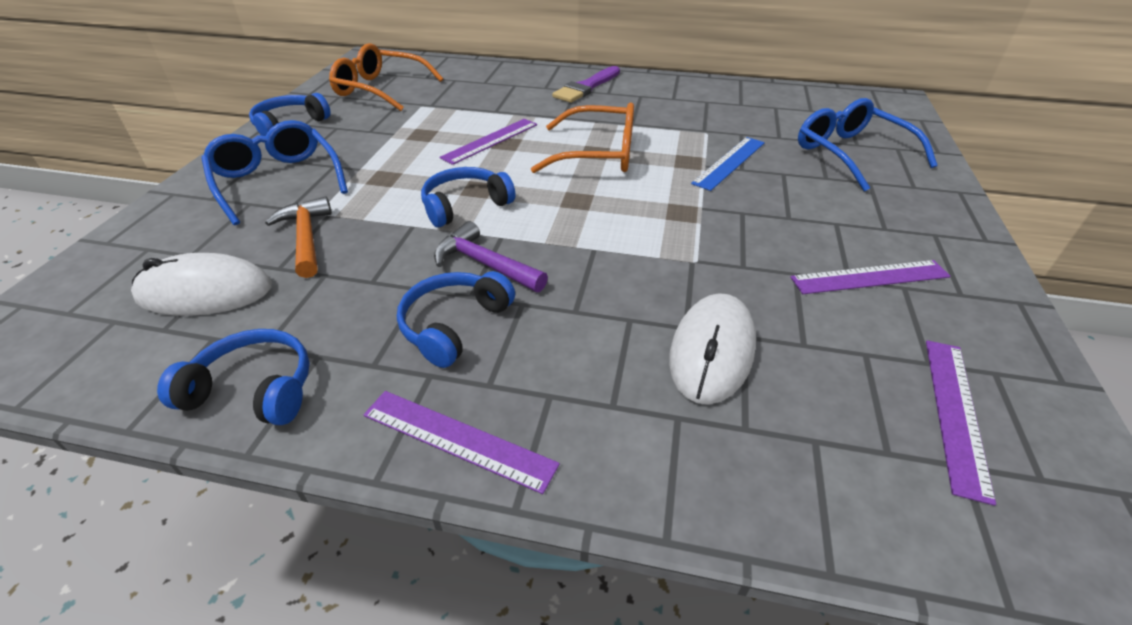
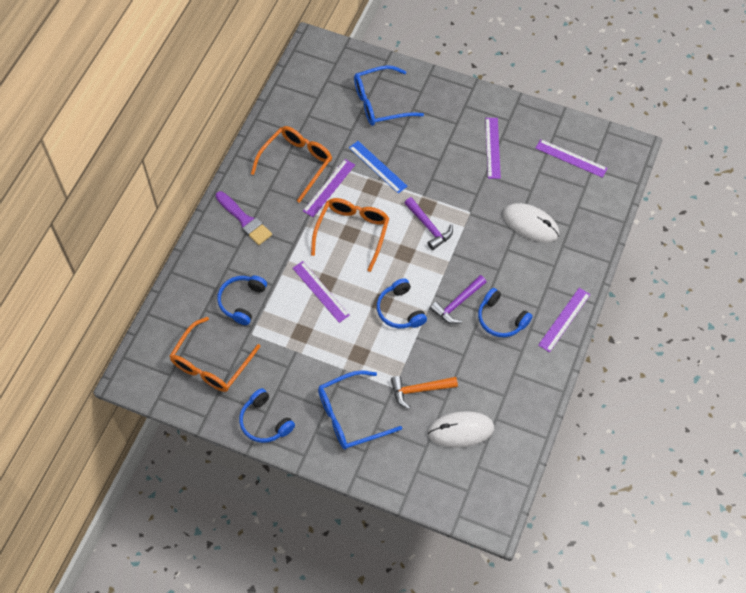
camera: 80 degrees left, 20 degrees up
(205, 292) = (460, 430): white mouse -> white mouse turned 75 degrees clockwise
(254, 389) = (530, 395): blue headphones -> blue headphones (242, 301)
(639, 218) = (429, 227): none -> purple hammer
(666, 131) = (329, 188): none -> purple ruler
(692, 107) = (296, 163): none -> orange glasses

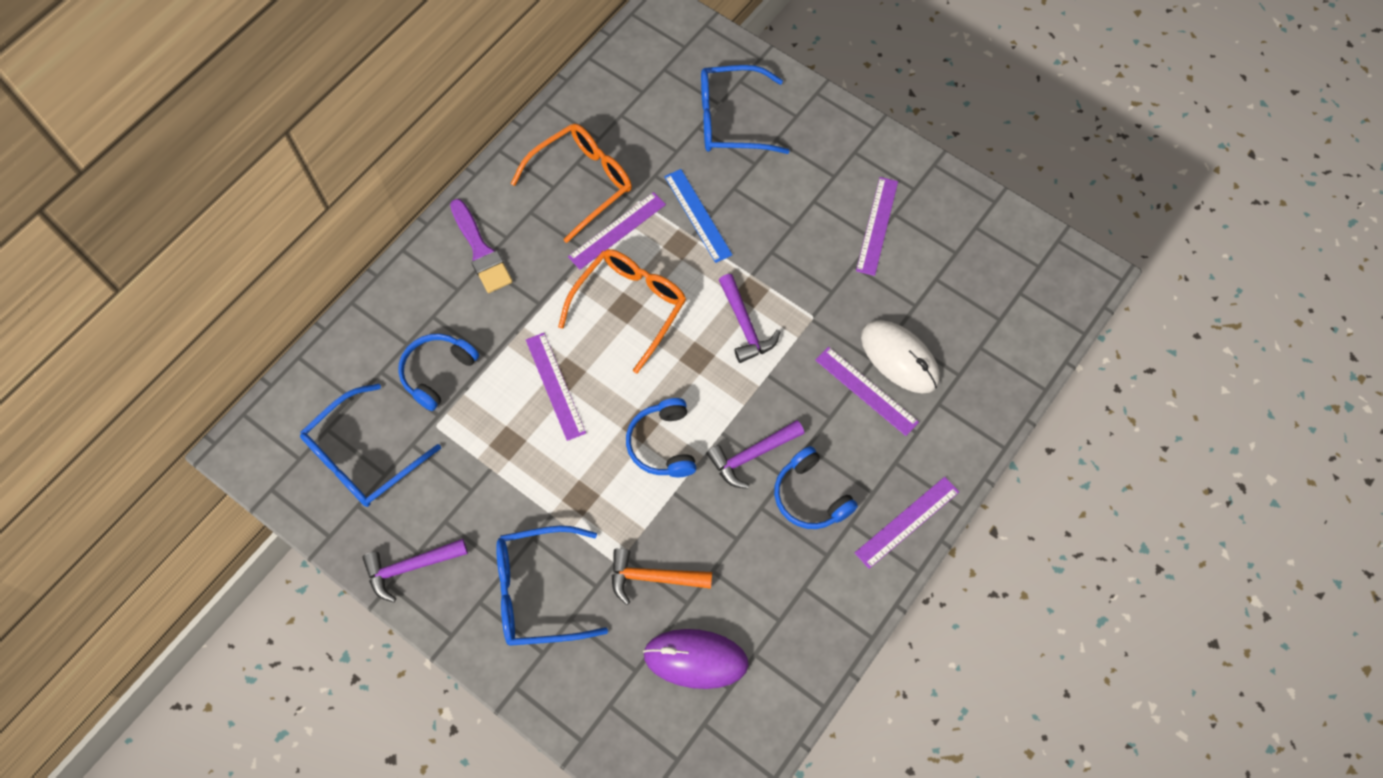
camera: 15 degrees right, 5 degrees up
(211, 364) = (363, 457): orange glasses -> blue glasses
(265, 422) = (410, 567): blue headphones -> purple hammer
(460, 430) = (695, 659): white mouse -> purple mouse
(571, 158) = (991, 269): purple ruler -> purple ruler (866, 391)

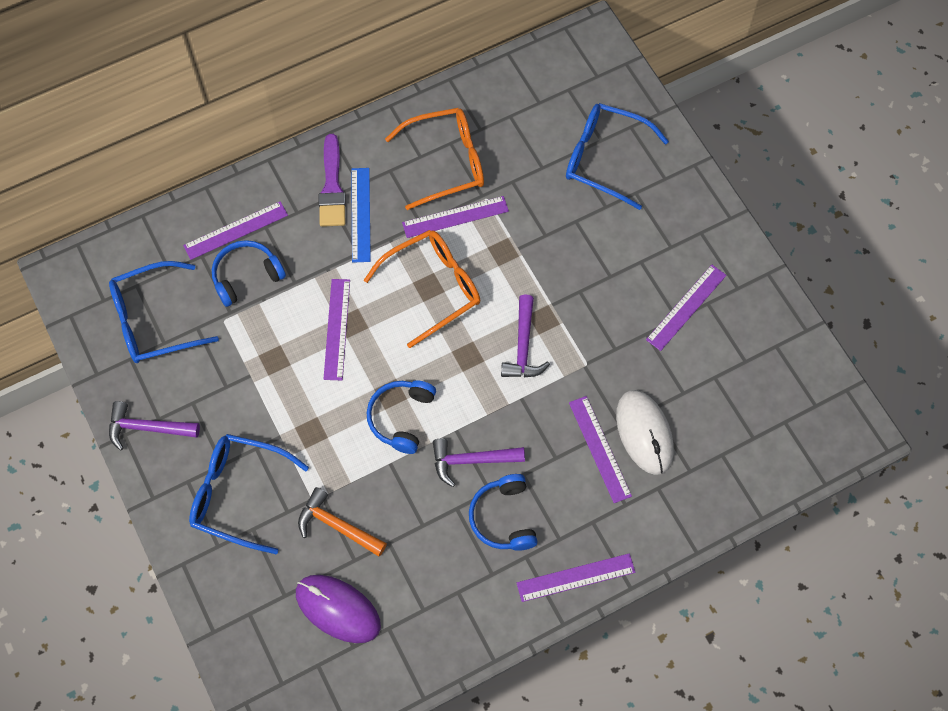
camera: 25 degrees right, 0 degrees up
(404, 332) = (236, 230): none -> purple ruler
(698, 215) = (532, 232): blue ruler -> blue ruler (361, 214)

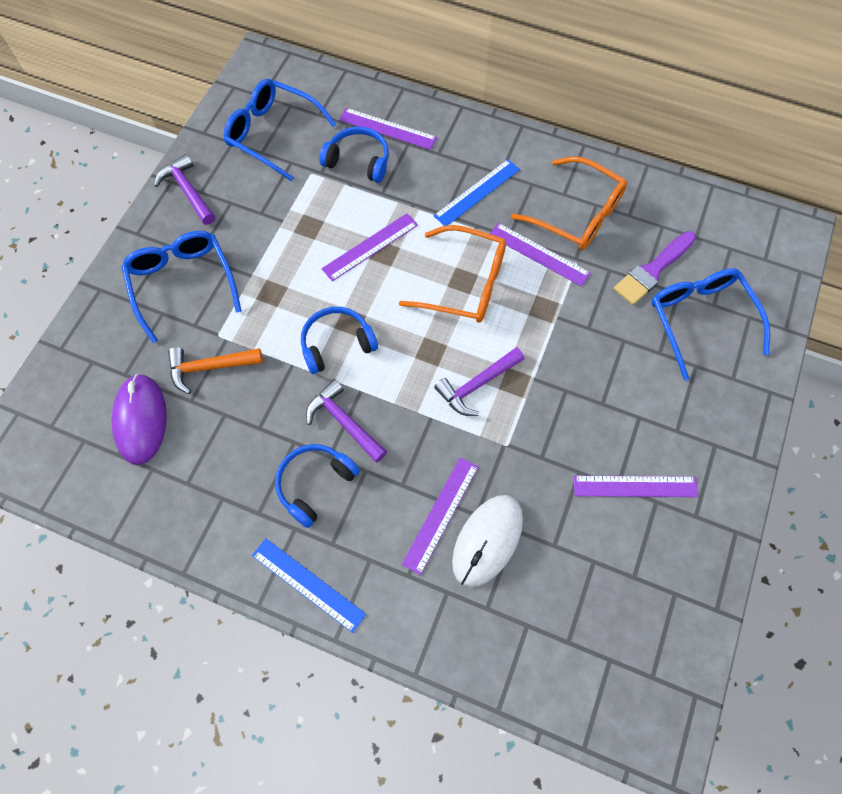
camera: 50 degrees right, 0 degrees up
(332, 187) = (480, 159): purple brush -> purple brush (652, 270)
(337, 526) = (210, 367): orange hammer -> orange hammer turned 90 degrees counterclockwise
(575, 577) = (308, 584): purple ruler -> blue ruler

